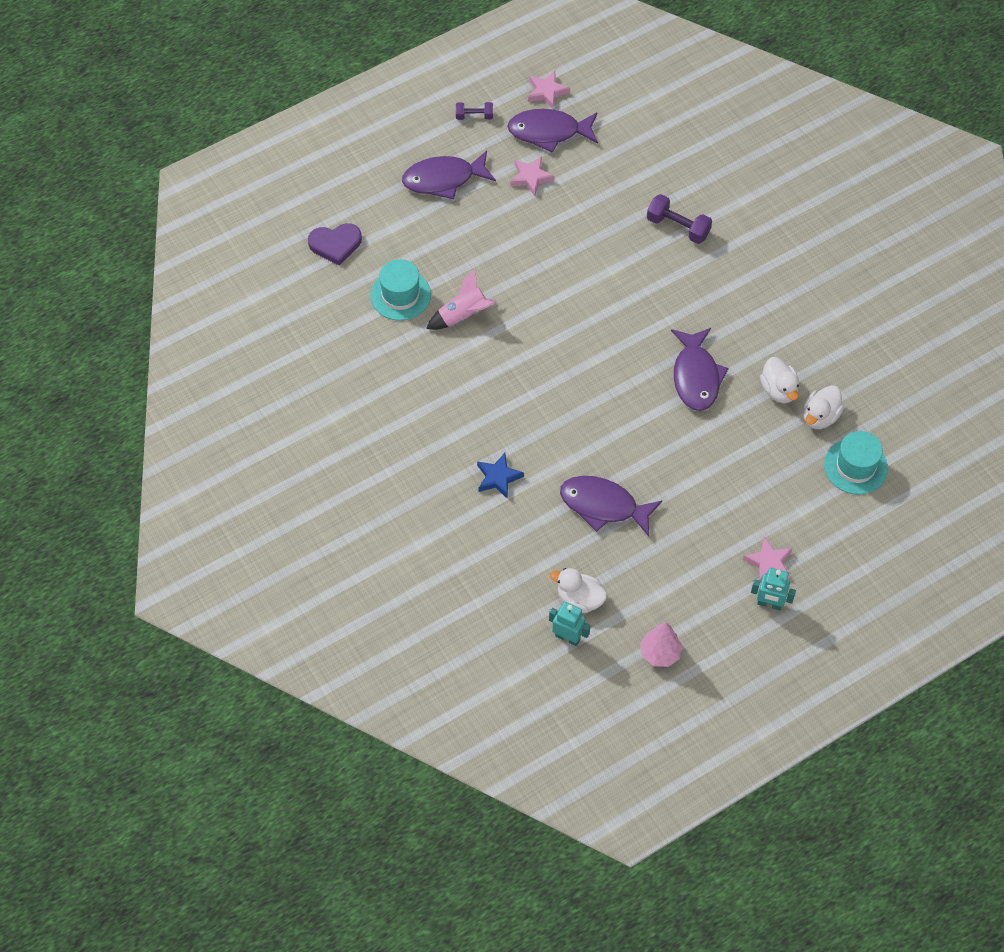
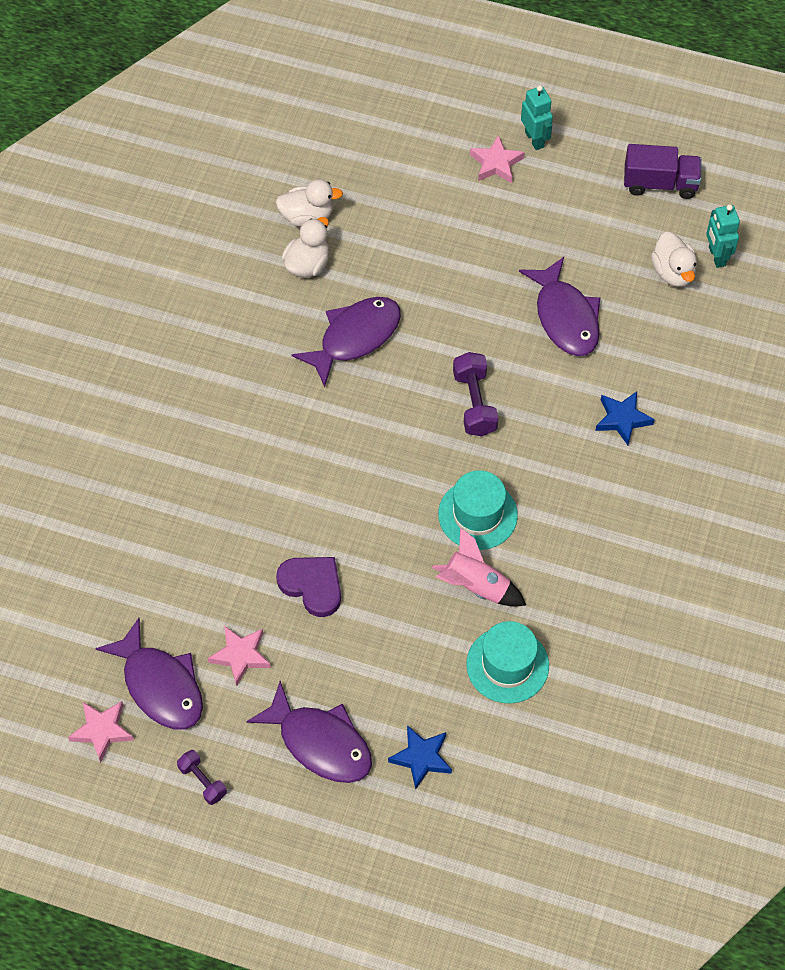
camera: 130 degrees left, 0 degrees up
(335, 244) = (506, 783): purple heart -> purple heart (312, 586)
(388, 217) = (421, 758): none -> blue star
(660, 653) = (660, 184): pink tree -> purple truck
(678, 227) = (185, 471): purple dumbbell -> purple dumbbell (474, 403)
(855, 466) = (335, 160): turquoise hat -> turquoise hat (477, 514)

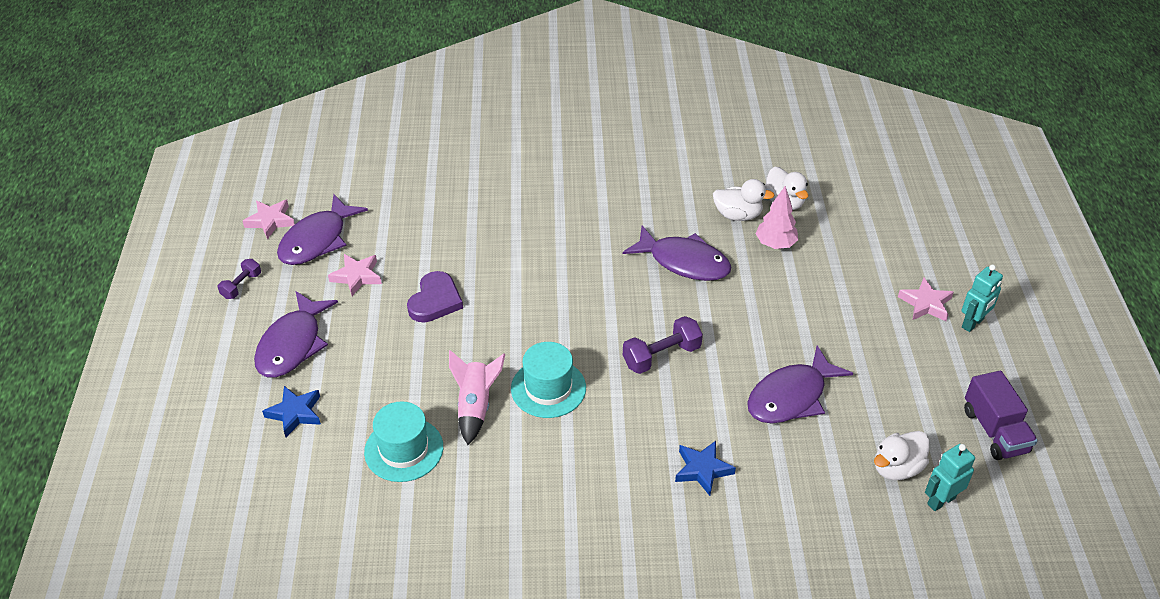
camera: 70 degrees right, 15 degrees down
(364, 249) = (775, 244): none -> pink tree

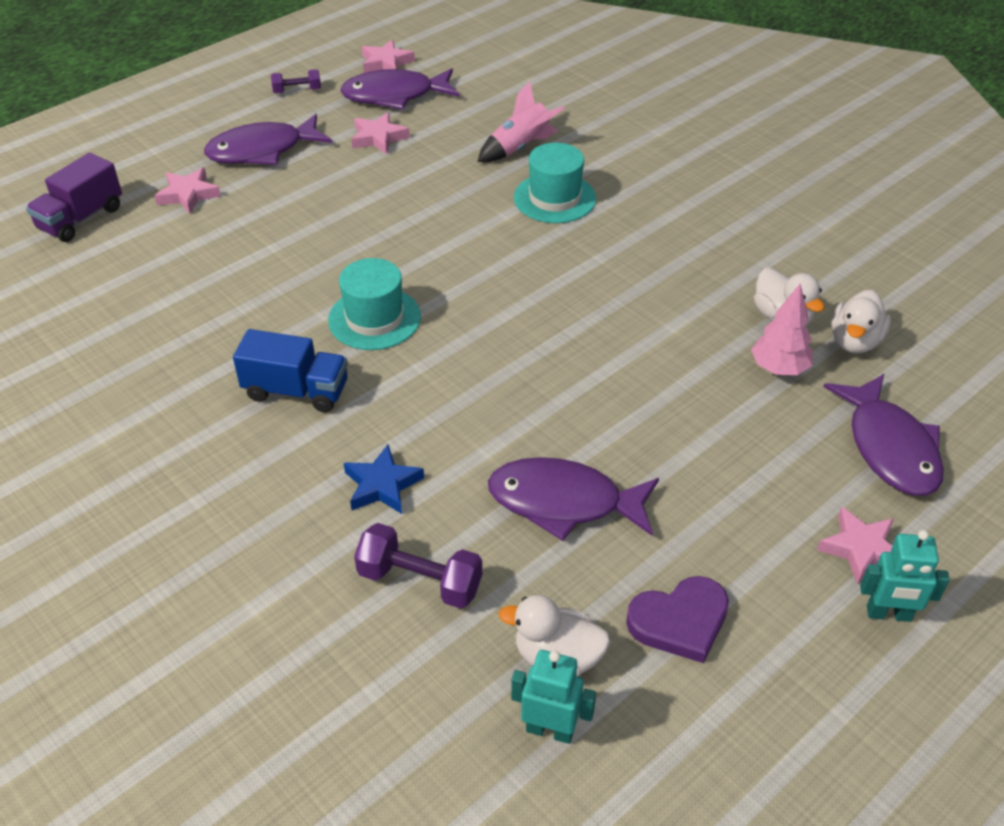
camera: 50 degrees right, 0 degrees up
(295, 413) = (188, 194): blue star -> pink star
(404, 449) = (208, 274): turquoise hat -> turquoise hat (554, 198)
(435, 300) = (403, 193): purple heart -> purple heart (680, 621)
(475, 406) = (302, 287): pink rocket -> pink rocket (520, 148)
(577, 465) = (296, 391): none -> blue truck
(661, 356) = (505, 371): purple dumbbell -> purple dumbbell (420, 581)
(684, 262) = (658, 316): purple fish -> purple fish (889, 447)
(994, 431) = (728, 731): purple truck -> purple truck (81, 218)

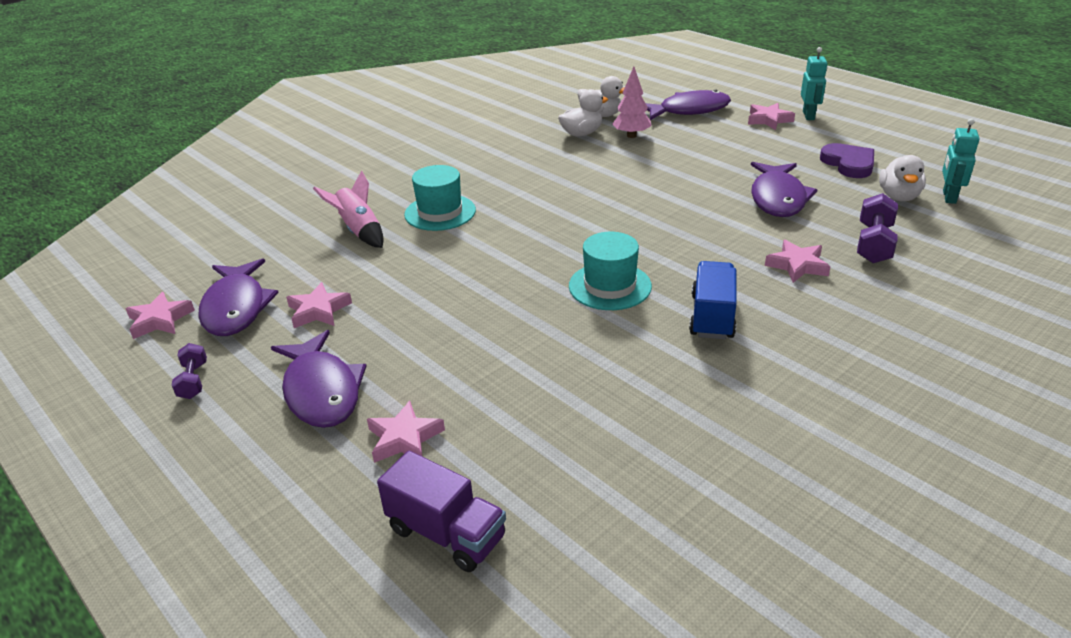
camera: 90 degrees left, 10 degrees down
(382, 485) = (797, 265): blue star -> pink star

